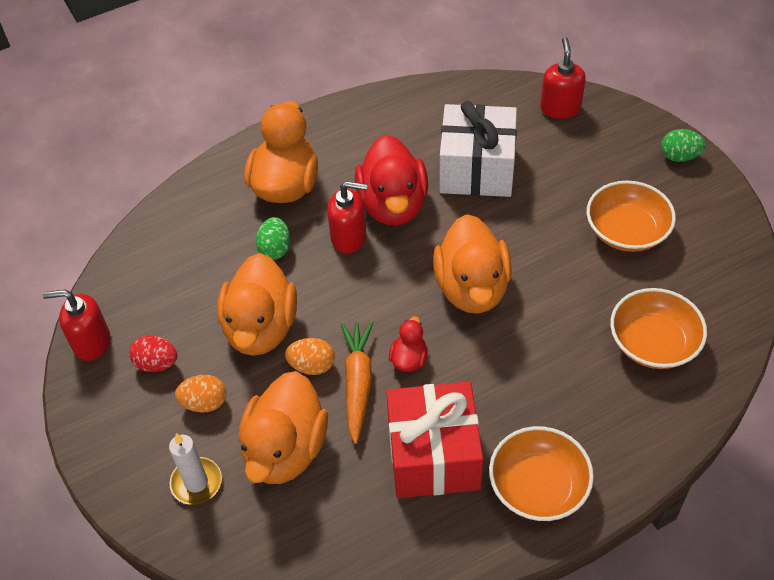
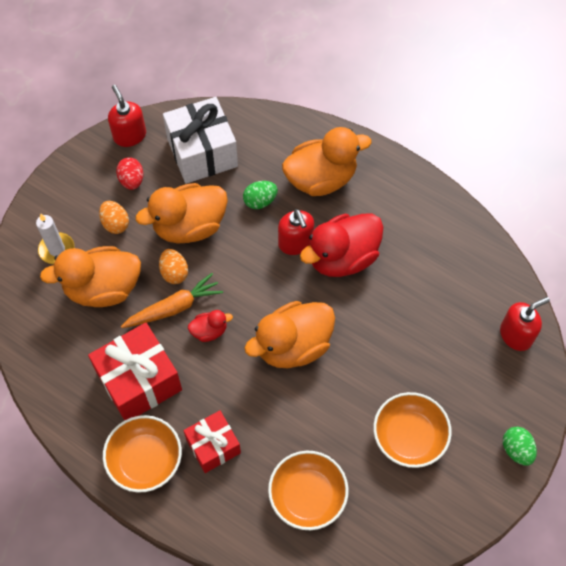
camera: 60 degrees right, 10 degrees up
(477, 169) = (411, 300): white gift -> white gift (202, 153)
(554, 409) = (213, 446): none -> red gift

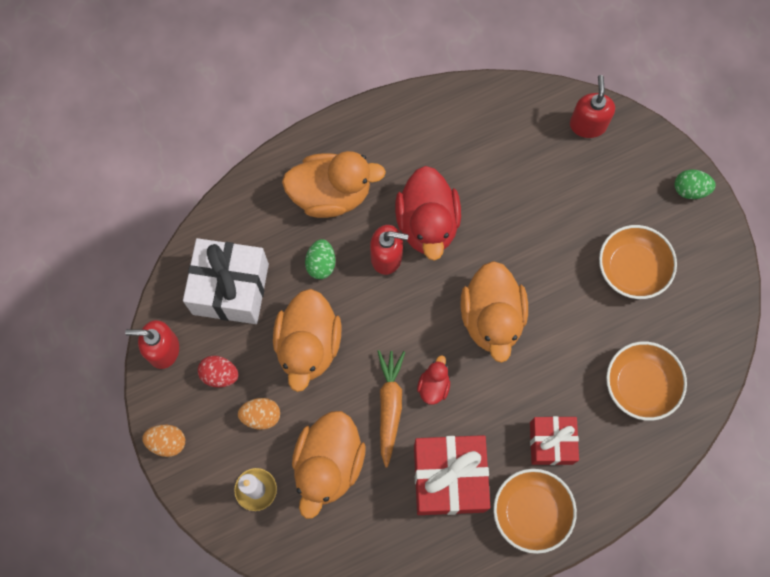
camera: 60 degrees left, 10 degrees up
(174, 273) = (351, 386): orange egg -> orange egg (167, 442)
(321, 179) = (331, 194): orange duck -> orange duck turned 75 degrees clockwise

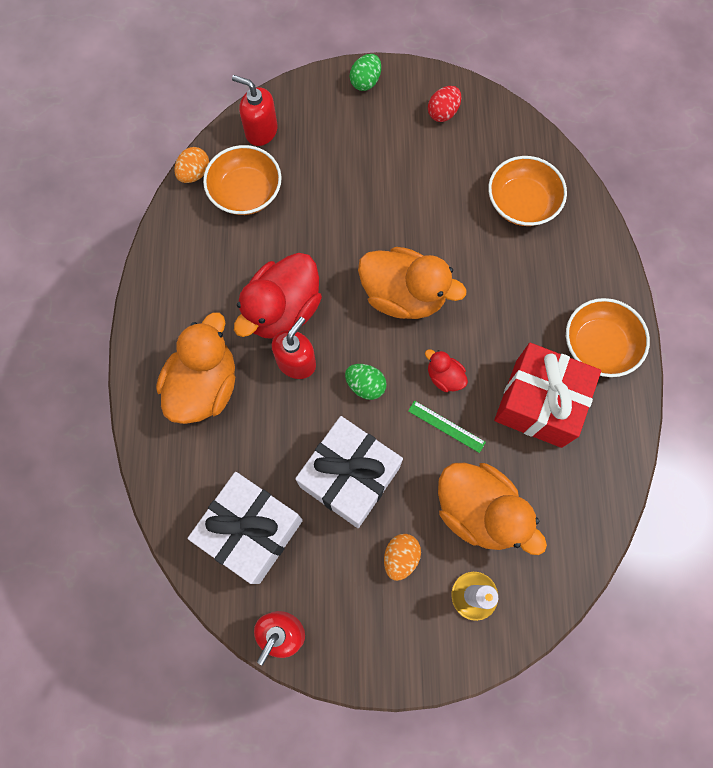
camera: 65 degrees left, 0 degrees up
(167, 442) = (385, 670): orange egg -> orange egg (195, 174)
(220, 375) = (338, 581): red egg -> red egg (443, 113)
(308, 345) = (350, 477): orange duck -> white gift
(321, 264) = (272, 428): green egg -> green egg (365, 385)
(389, 406) = (446, 426): orange carrot -> green ruler
(427, 224) = (283, 310): red duck -> red duck turned 105 degrees clockwise
(551, 443) = (542, 299): red gift -> none
(632, 268) = (414, 160): orange bowl -> orange bowl (246, 192)

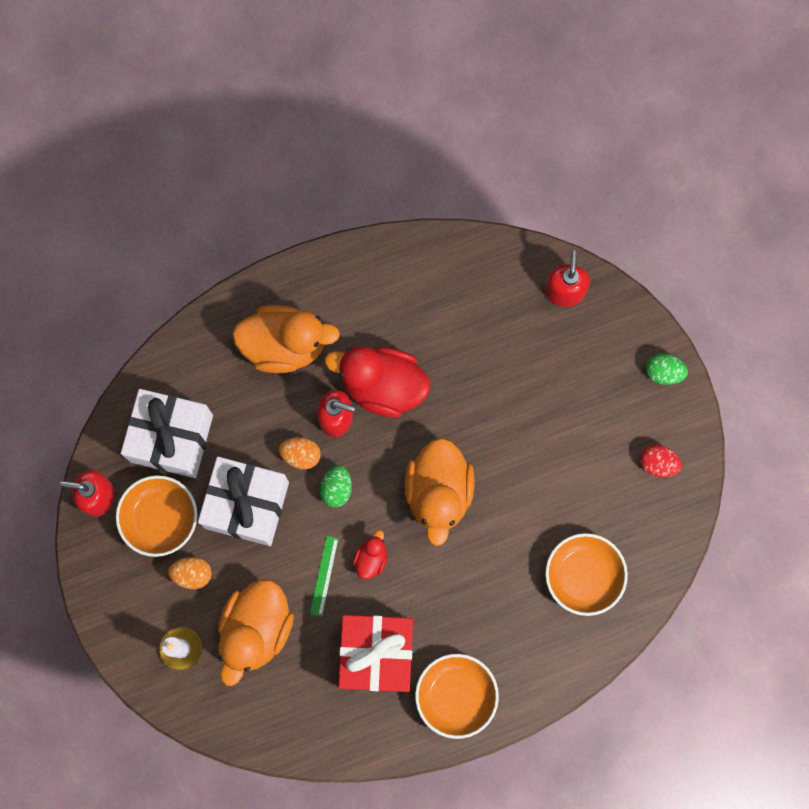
camera: 70 degrees right, 5 degrees up
(195, 174) = (492, 247): orange egg -> orange egg (301, 455)
(246, 192) = (491, 304): orange bowl -> orange bowl (160, 518)

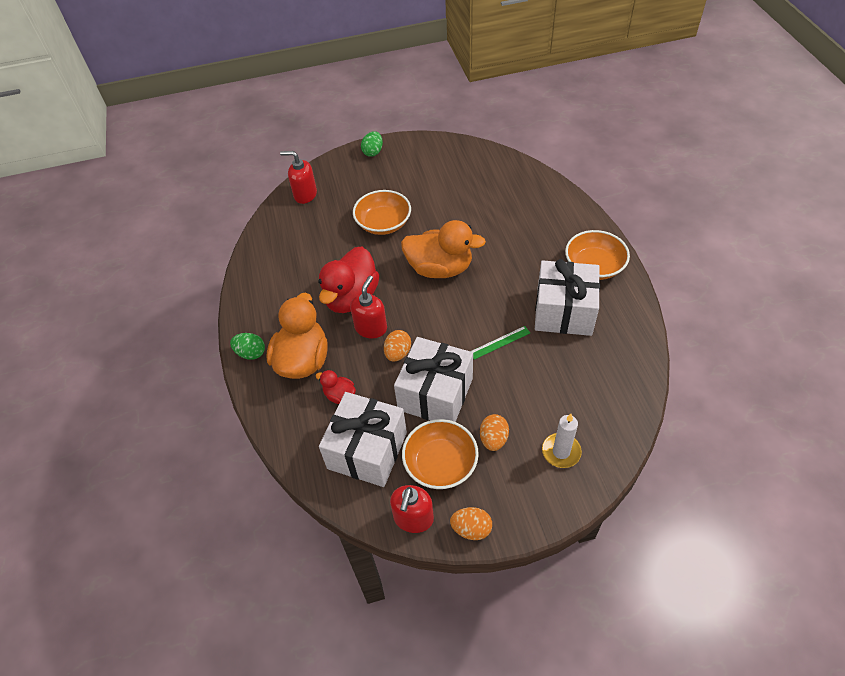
camera: 80 degrees left, 25 degrees down
(89, 556) = (471, 529): none -> orange egg
(256, 629) = (544, 392): orange duck -> none
(324, 576) = (499, 342): green ruler -> green ruler turned 45 degrees counterclockwise
(336, 489) = (429, 330): green egg -> green egg (251, 353)
(371, 558) = (487, 311): red duck -> red duck (339, 395)
(376, 654) = (564, 311): red gift -> white gift
(583, 576) = (507, 196): orange bowl -> orange bowl (383, 223)
(657, 463) = (433, 158): red egg -> none

